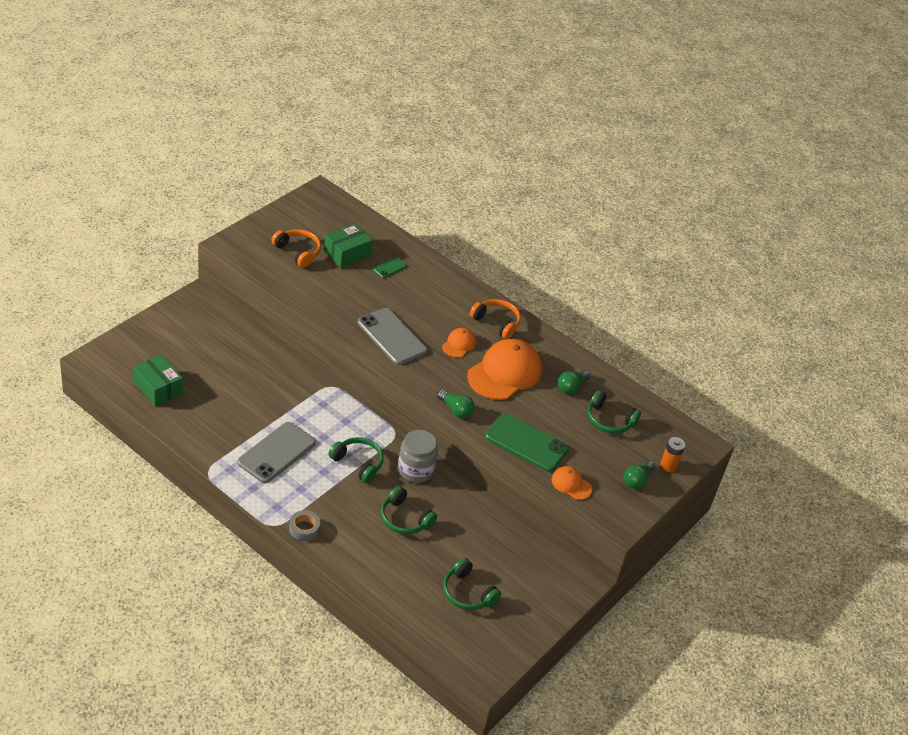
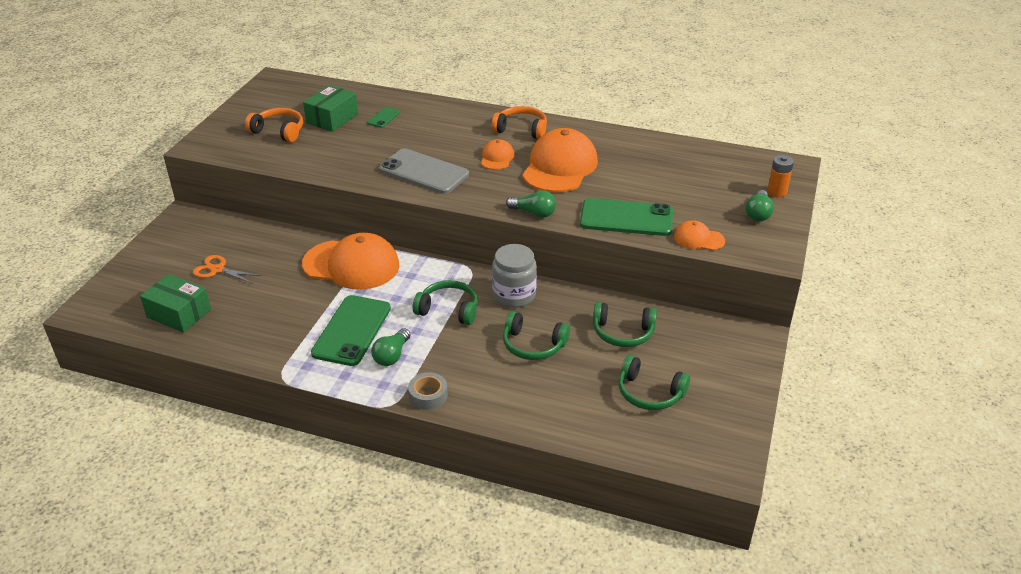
camera: 15 degrees left, 5 degrees down
(202, 359) = (217, 270): none -> orange scissors
(276, 452) = (352, 330): grey phone -> green phone
(305, 393) = (351, 265): none -> orange cap
(571, 387) = (633, 158): green light bulb -> green light bulb (392, 355)
(609, 420) = (690, 173): green headphones -> green headphones (623, 333)

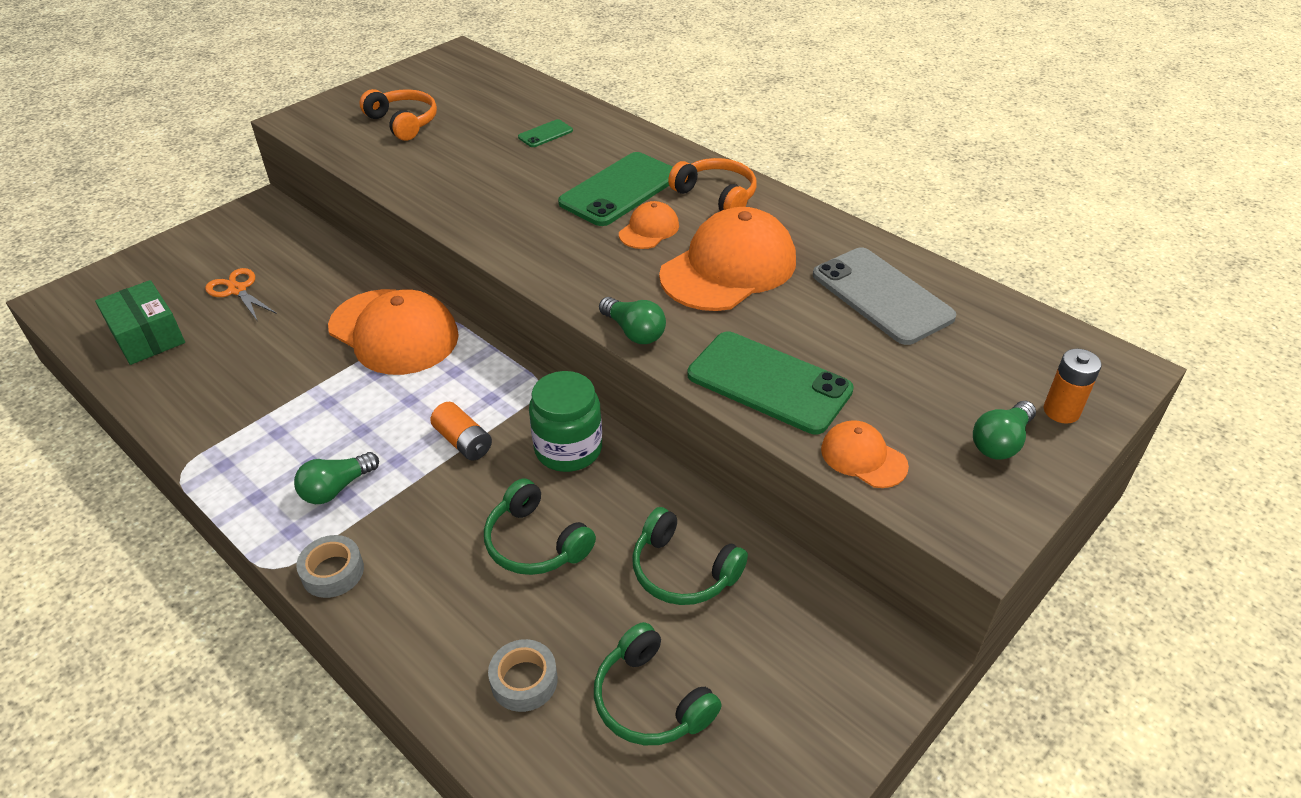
camera: 25 degrees right, 5 degrees up
(332, 118) = (481, 120): green box -> none
(352, 330) = (318, 430): green phone -> green phone (620, 190)
(424, 172) = (533, 225): grey phone -> grey phone (882, 296)
(448, 309) = (463, 441): green headphones -> orange battery
(514, 295) = (568, 449): grey jar -> green jar
(578, 407) = (524, 681): none -> grey tape

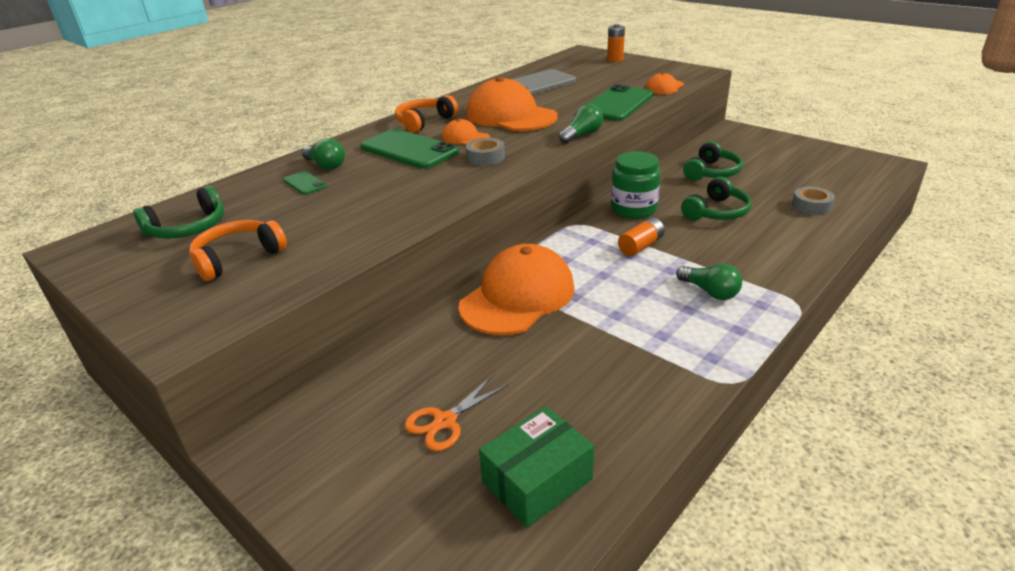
camera: 90 degrees left, 10 degrees down
(333, 572) = (785, 278): grey tape -> grey tape (485, 157)
(650, 700) = (796, 175): green headphones -> green headphones (188, 228)
(1000, 442) = (640, 68): green light bulb -> green light bulb (326, 165)

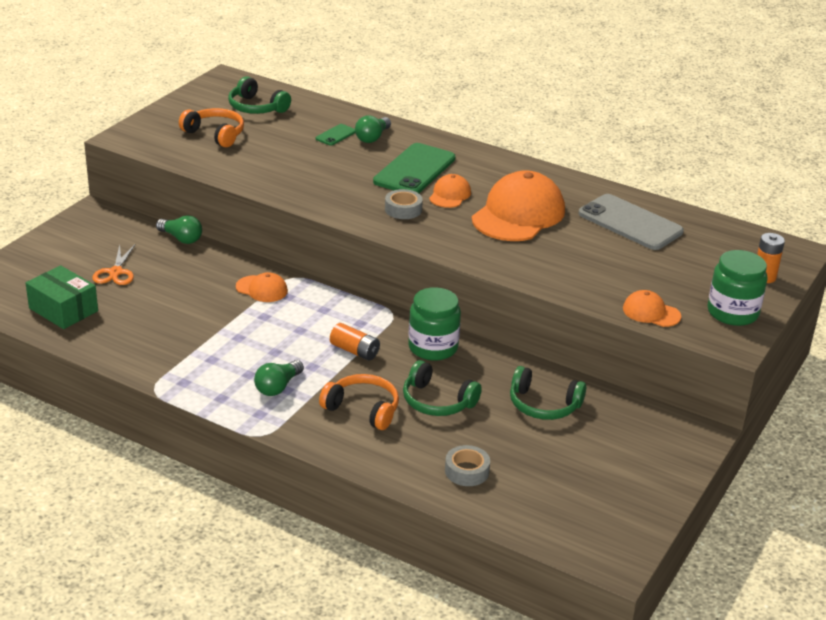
camera: 75 degrees right, 0 degrees up
(424, 122) = (488, 169): orange headphones -> orange headphones (363, 409)
(445, 421) = (116, 272): orange scissors -> orange scissors turned 120 degrees counterclockwise
(517, 296) = (262, 289): orange cap -> orange cap, size x0.48
(582, 135) = (471, 258): green light bulb -> green light bulb (181, 238)
(617, 104) = (575, 279): green phone -> none
(661, 69) = (732, 312): none -> green jar

